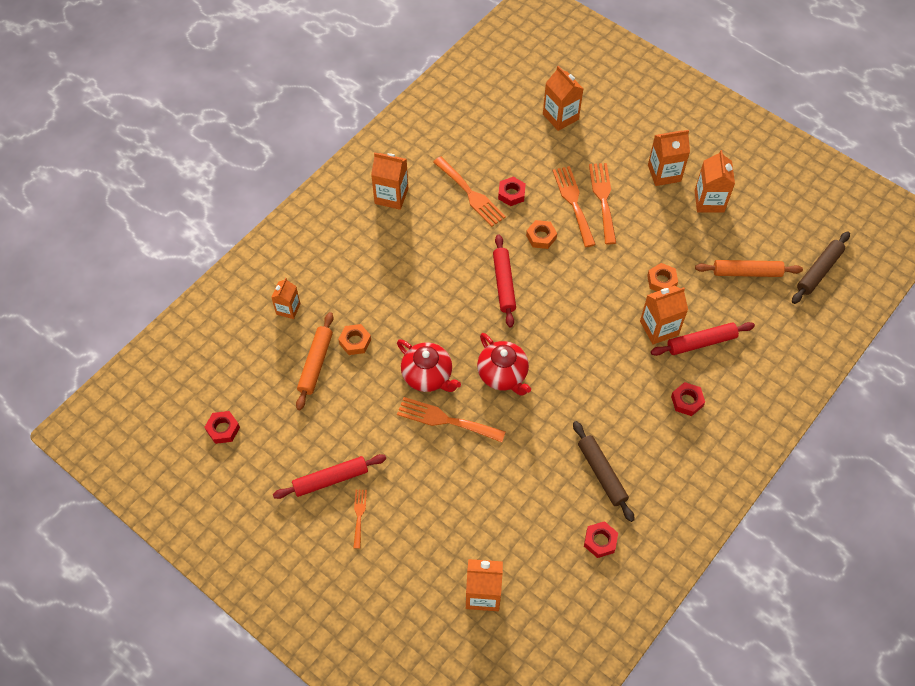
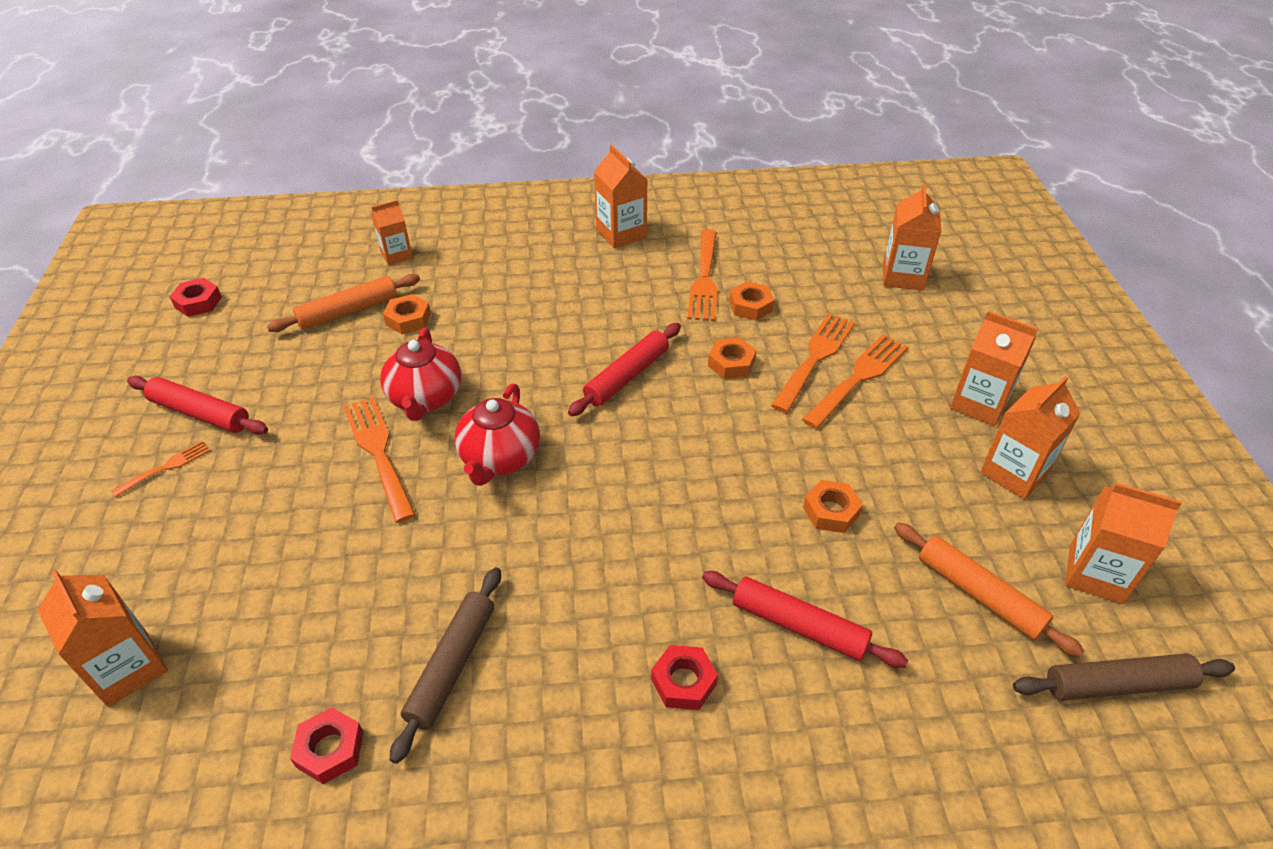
camera: 45 degrees right, 15 degrees down
(511, 194) = (750, 306): red nut -> orange nut
(659, 328) = (758, 560): orange carton -> orange carton (1095, 574)

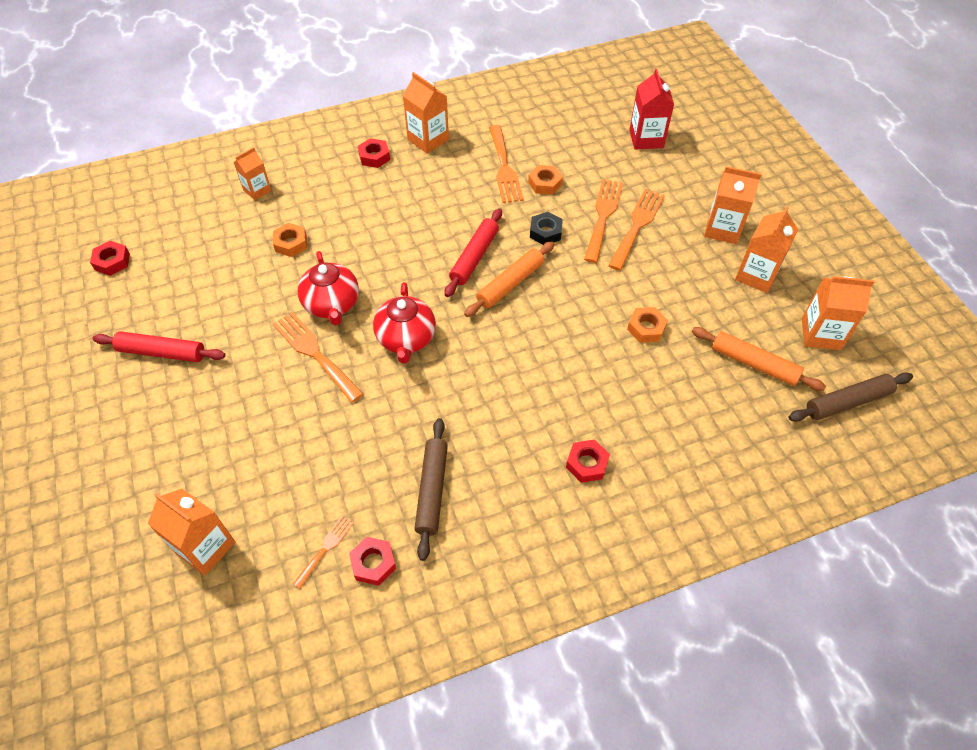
camera: 15 degrees left, 10 degrees up
(166, 467) = (157, 399): orange fork -> orange fork (325, 548)
(348, 311) = (240, 245): orange rolling pin -> orange rolling pin (510, 284)
(549, 242) = (374, 157): none -> red nut
(731, 363) = (545, 232): orange nut -> black nut
(799, 626) = (648, 410): red rolling pin -> none
(903, 276) = (646, 139): orange carton -> red carton

